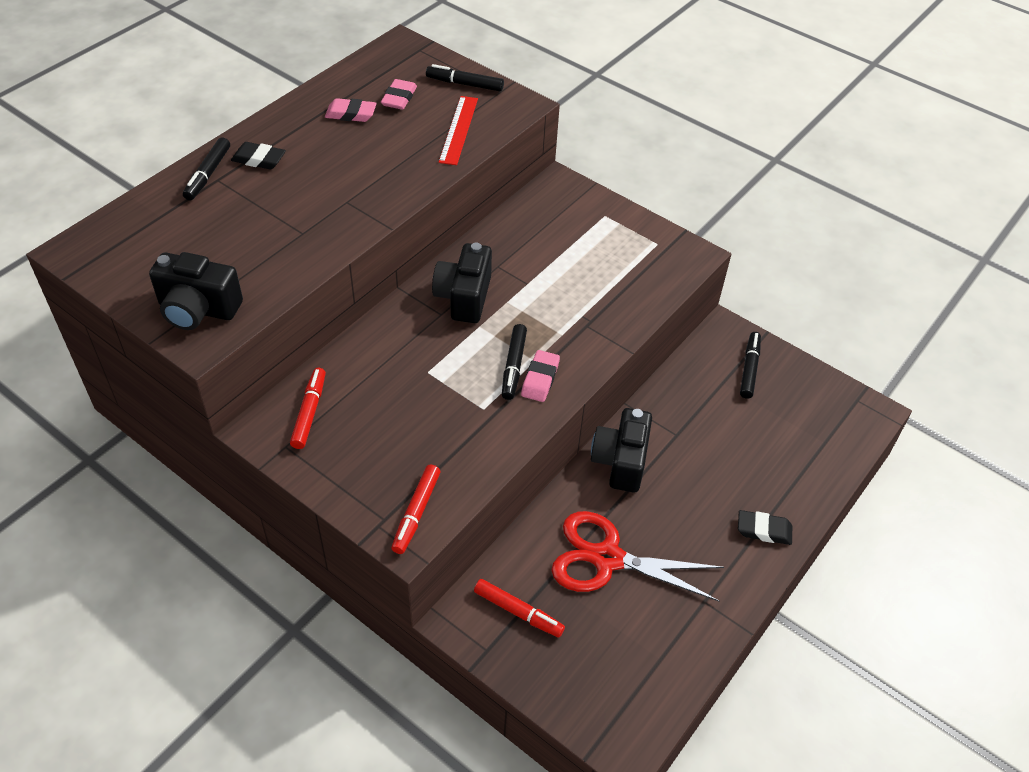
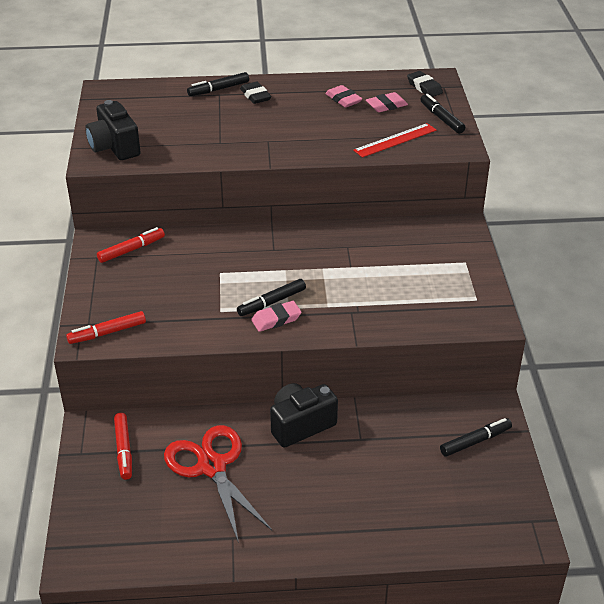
camera: 50 degrees right, 10 degrees down
(464, 297) = (300, 249): black camera -> none
(764, 530) = (332, 535): black eraser -> black eraser (424, 87)

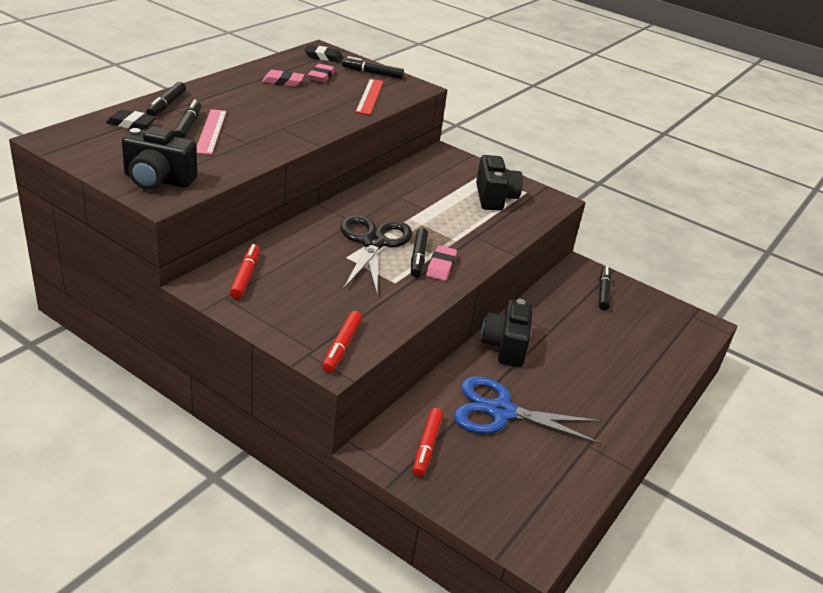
camera: 55 degrees left, 5 degrees down
(124, 450) = (426, 446): red marker -> red marker turned 75 degrees clockwise
(203, 112) = (188, 126): none -> black marker
(212, 123) = (211, 131): none -> pink ruler
(212, 466) = (500, 411): red scissors -> blue scissors
(255, 96) = (209, 100): black eraser -> black eraser (131, 124)
(259, 272) = (373, 242): none -> black scissors
(433, 289) = (494, 197): none -> black camera

